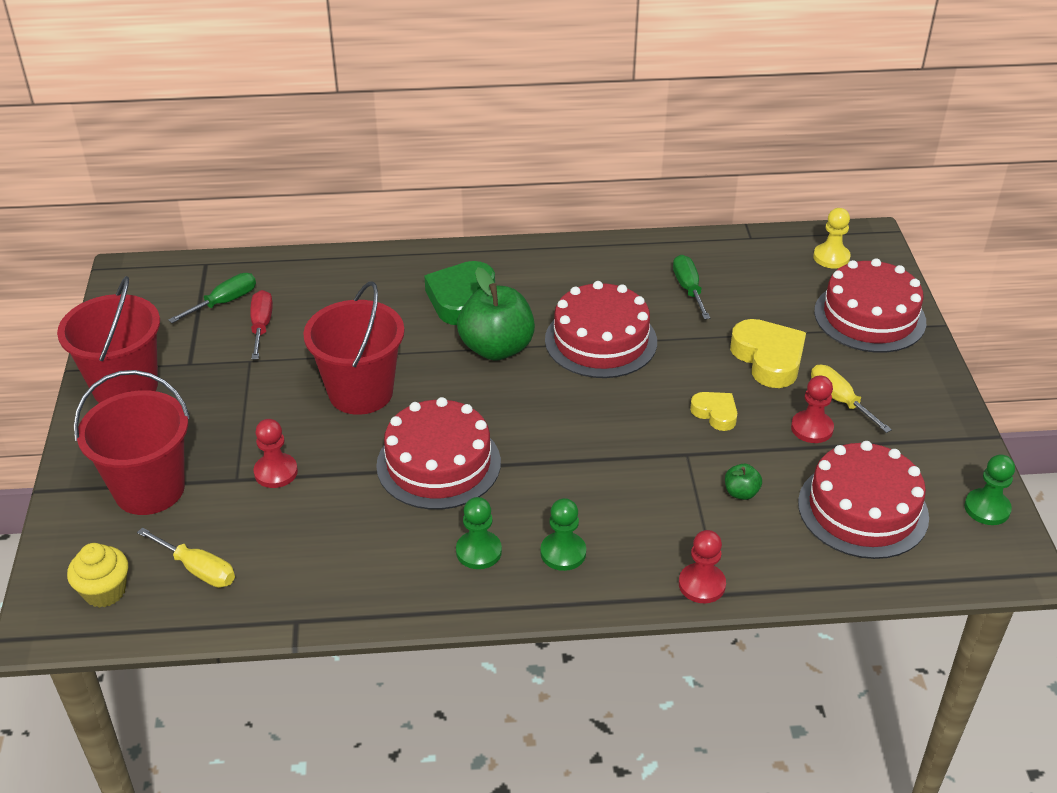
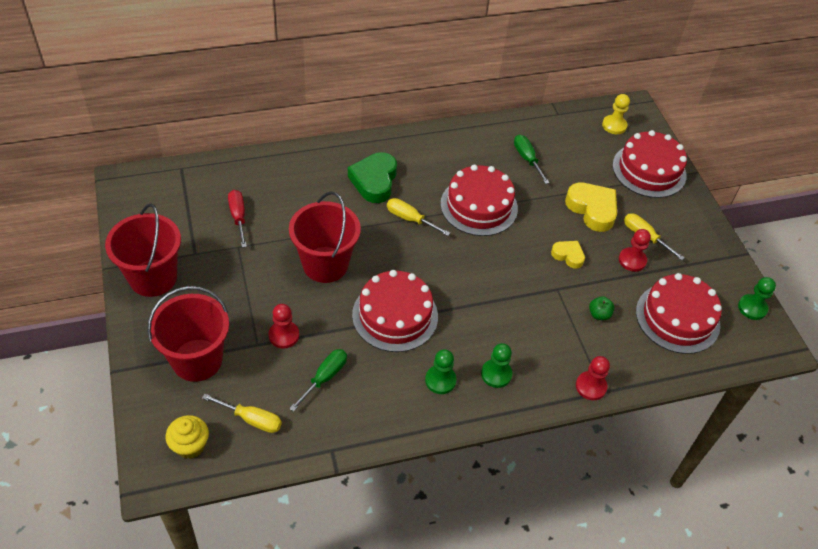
camera: 15 degrees left, 10 degrees up
(224, 302) = (205, 200): green screwdriver -> green screwdriver (324, 377)
(497, 348) = (410, 219): green apple -> yellow screwdriver

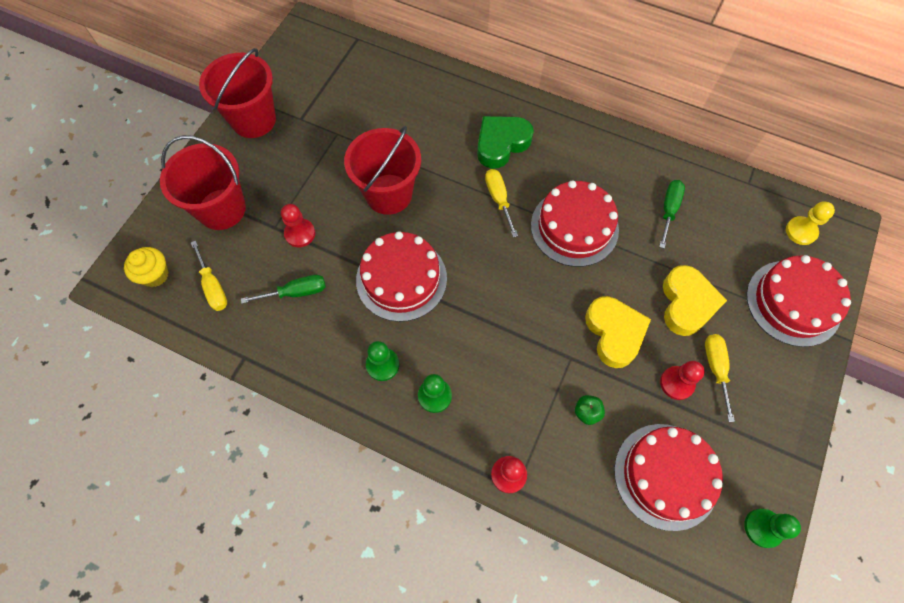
camera: 45 degrees right, 15 degrees up
(238, 217) = (360, 108): red screwdriver -> none
(568, 255) = (614, 333): yellow heart -> yellow heart, size x1.75

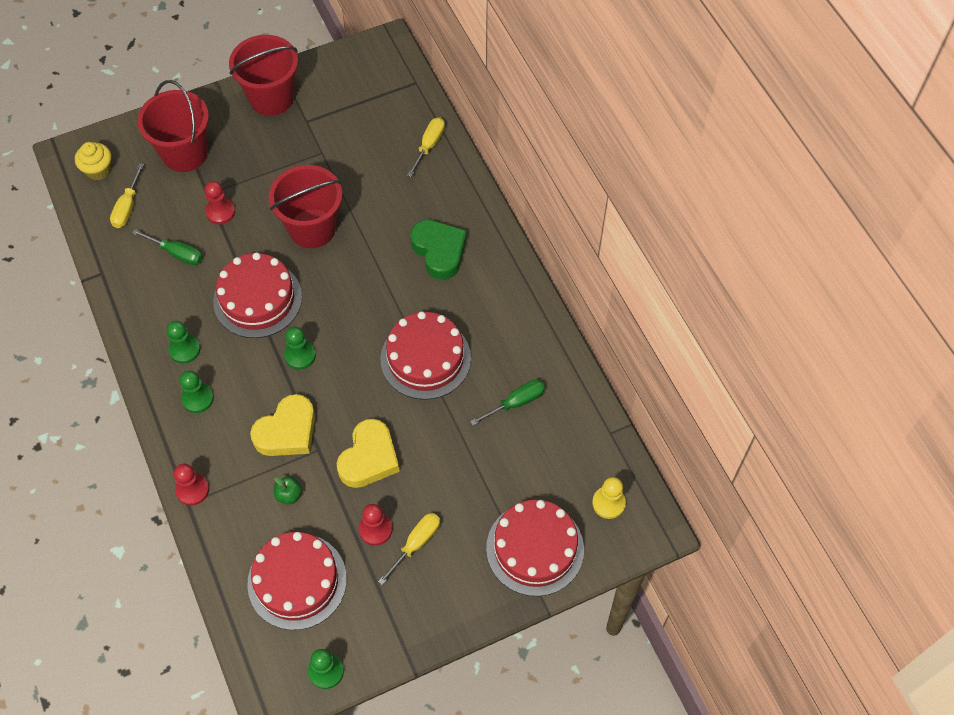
camera: 40 degrees right, 5 degrees down
(480, 297) = (300, 355): none -> green pawn
(498, 199) = (390, 293): yellow screwdriver -> yellow screwdriver (429, 145)
(501, 144) = (439, 251): green heart -> green heart turned 60 degrees clockwise
(686, 303) = (448, 481): yellow heart -> yellow heart (287, 431)

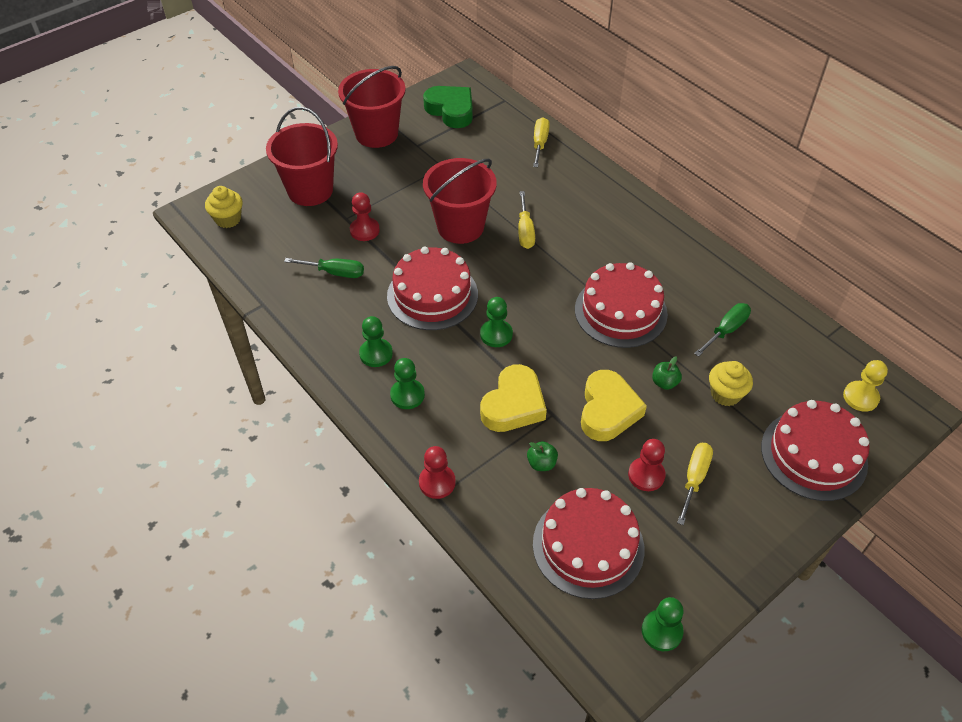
camera: 15 degrees left, 10 degrees down
(127, 207) = (269, 244): yellow screwdriver -> yellow screwdriver (525, 231)
(433, 443) = (664, 382): none -> green apple
(439, 251) = (590, 222): green heart -> green heart (451, 110)
(483, 468) = (725, 394): none -> yellow cupcake

